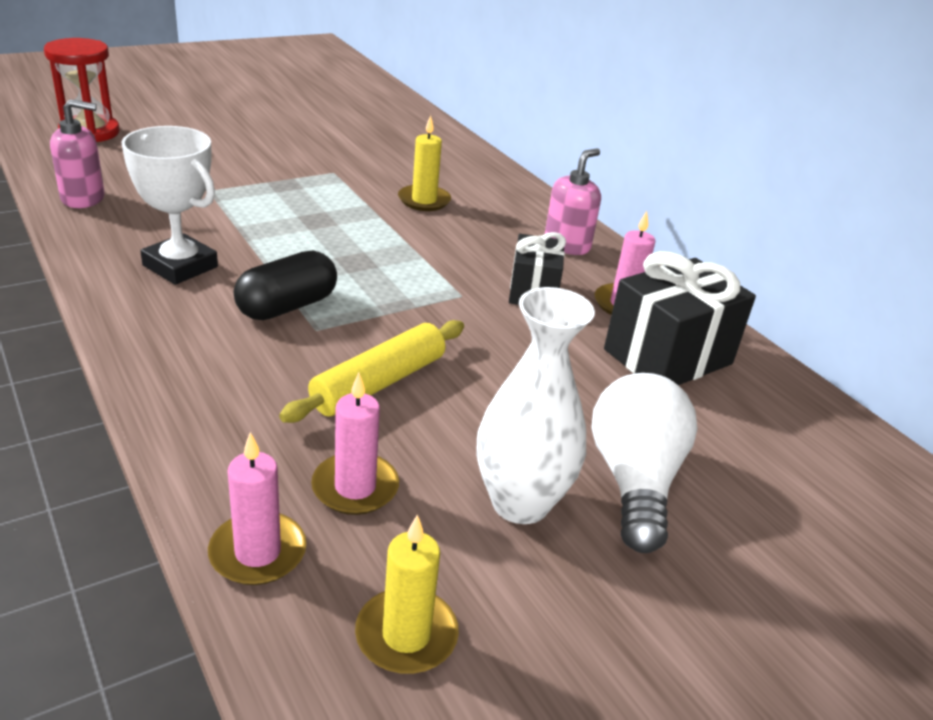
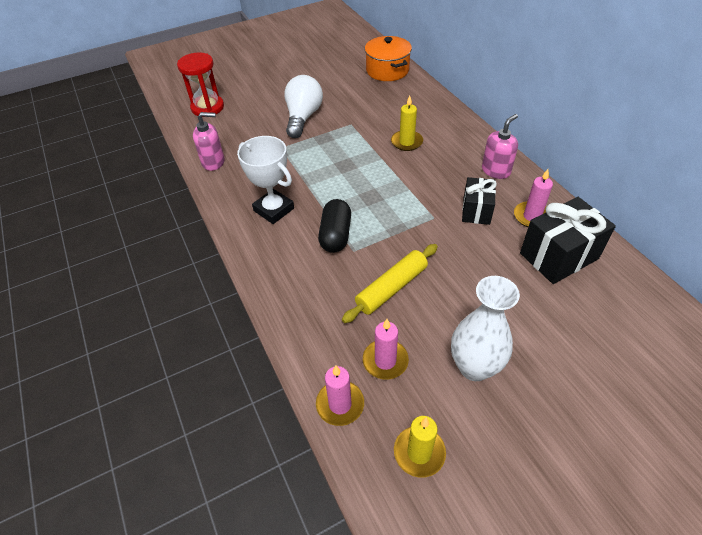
camera: 10 degrees right, 15 degrees up
(287, 306) = (336, 235): black capsule -> black capsule turned 45 degrees counterclockwise
(401, 117) = (387, 70): none -> orange pot
(634, 481) = (538, 349): white light bulb -> white light bulb (303, 117)

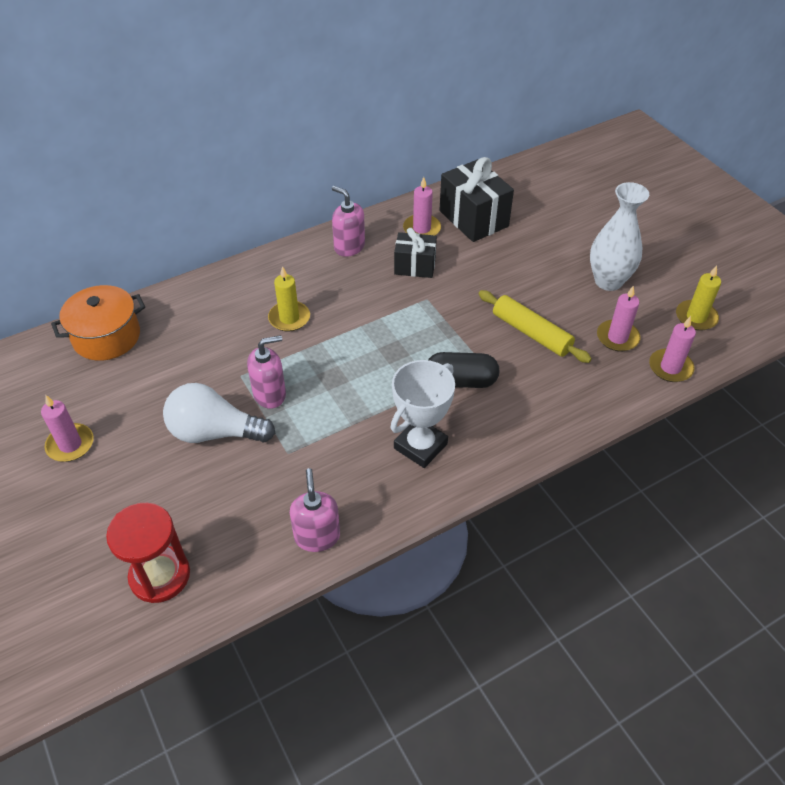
camera: 95 degrees left, 0 degrees up
(303, 69) = (70, 444): none -> pink candle
(332, 137) = (270, 394): none -> pink soap dispenser

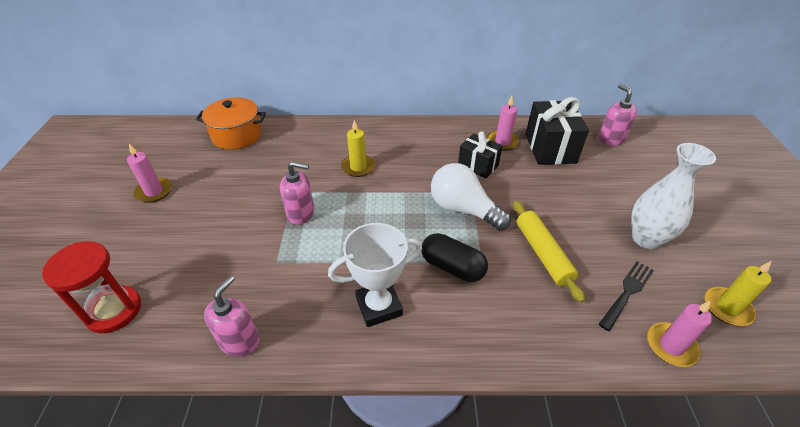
camera: 30 degrees right, 5 degrees down
(215, 432) = (242, 223): white light bulb -> white light bulb (463, 209)
(349, 247) = (438, 136): pink soap dispenser -> pink soap dispenser (611, 139)
(617, 337) = (627, 292): pink candle -> black fork

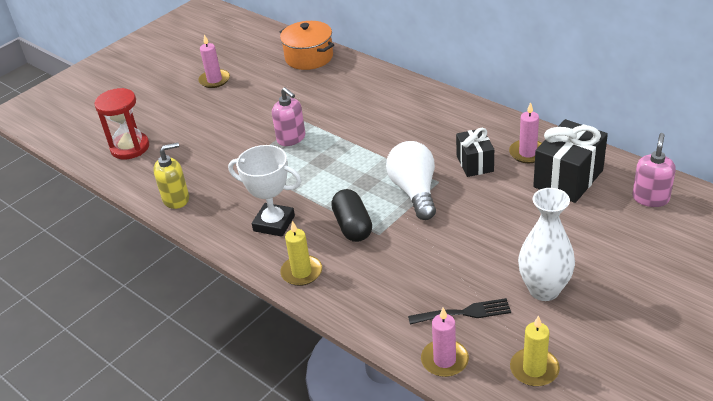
camera: 45 degrees right, 5 degrees down
(240, 341) = (176, 199): pink soap dispenser -> yellow soap dispenser
(358, 167) = (371, 121): yellow candle -> yellow candle (301, 272)
(543, 254) = (434, 253): yellow rolling pin -> none

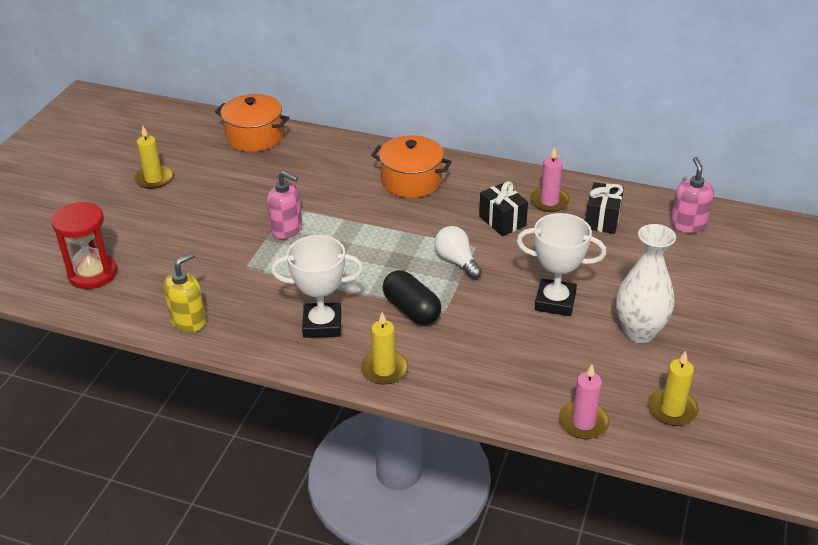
camera: 25 degrees left, 0 degrees up
(214, 80) = (154, 179): pink candle -> yellow candle
(414, 191) = (456, 261): white light bulb -> white light bulb, size x0.65
(415, 114) = (411, 181): none -> orange pot
(464, 313) = (576, 372): black fork -> none
(481, 245) = (555, 302): none -> white trophy
(568, 178) = (602, 220): black gift -> black gift, size x0.62

